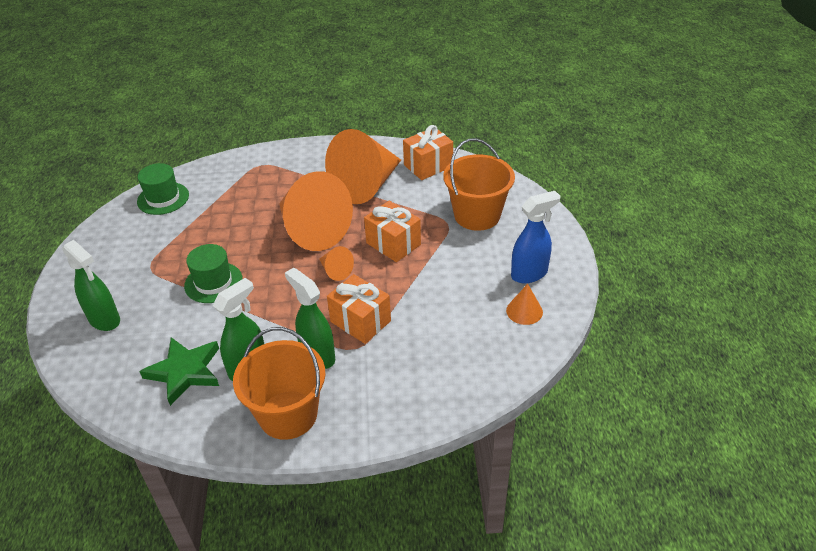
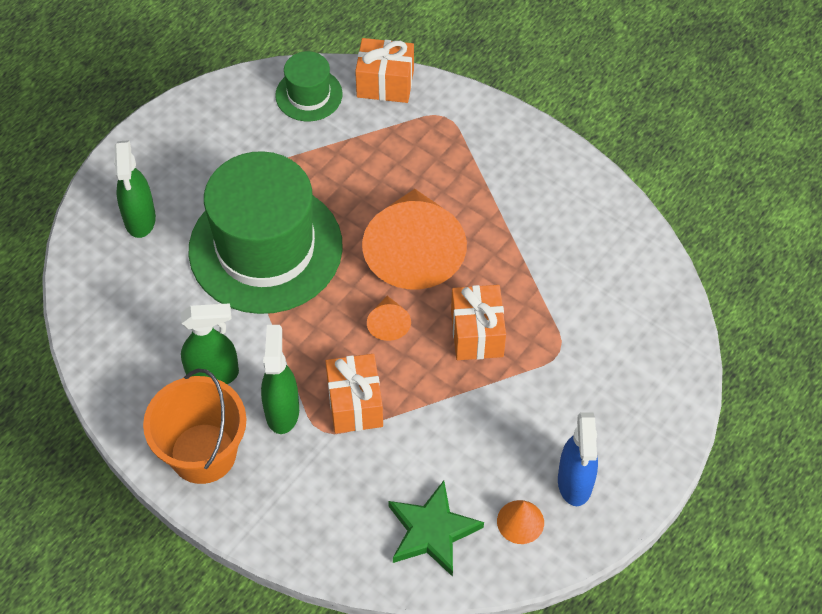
camera: 40 degrees right, 15 degrees up
(185, 372) = (159, 335): green star -> green star (432, 531)
(213, 282) = (265, 248): green hat -> green hat, size x2.16
(366, 185) = (527, 231): orange cone -> none
(428, 166) = (622, 253): orange gift -> orange gift (385, 83)
(477, 215) = (602, 365): orange bucket -> none
(529, 274) = (575, 483): blue spray bottle -> blue spray bottle turned 75 degrees clockwise

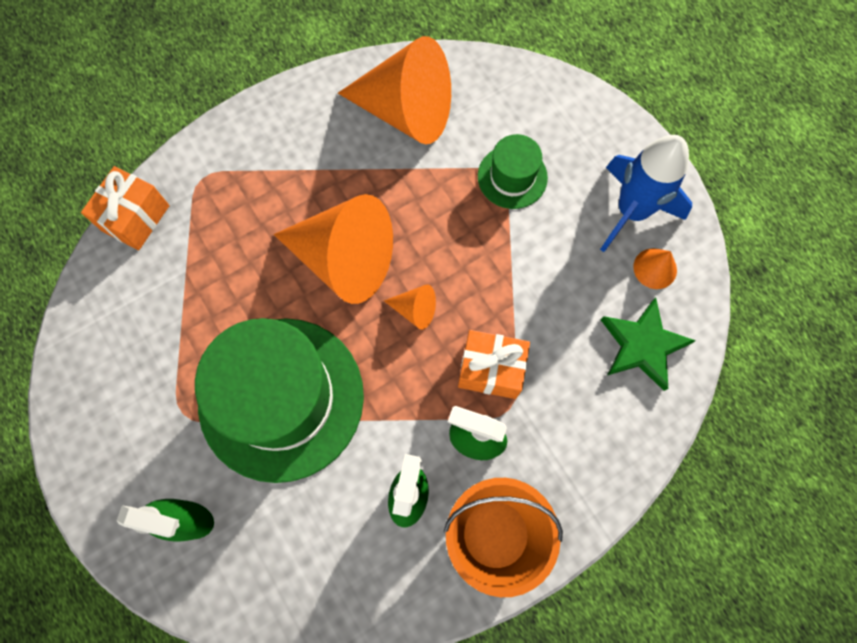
camera: 70 degrees left, 15 degrees up
(309, 95) = (112, 295): green hat -> green hat (512, 177)
(477, 334) = (455, 236): orange gift -> none
(575, 483) = (631, 211): blue spray bottle -> blue rocket
(590, 251) = (406, 111): none -> orange cone

